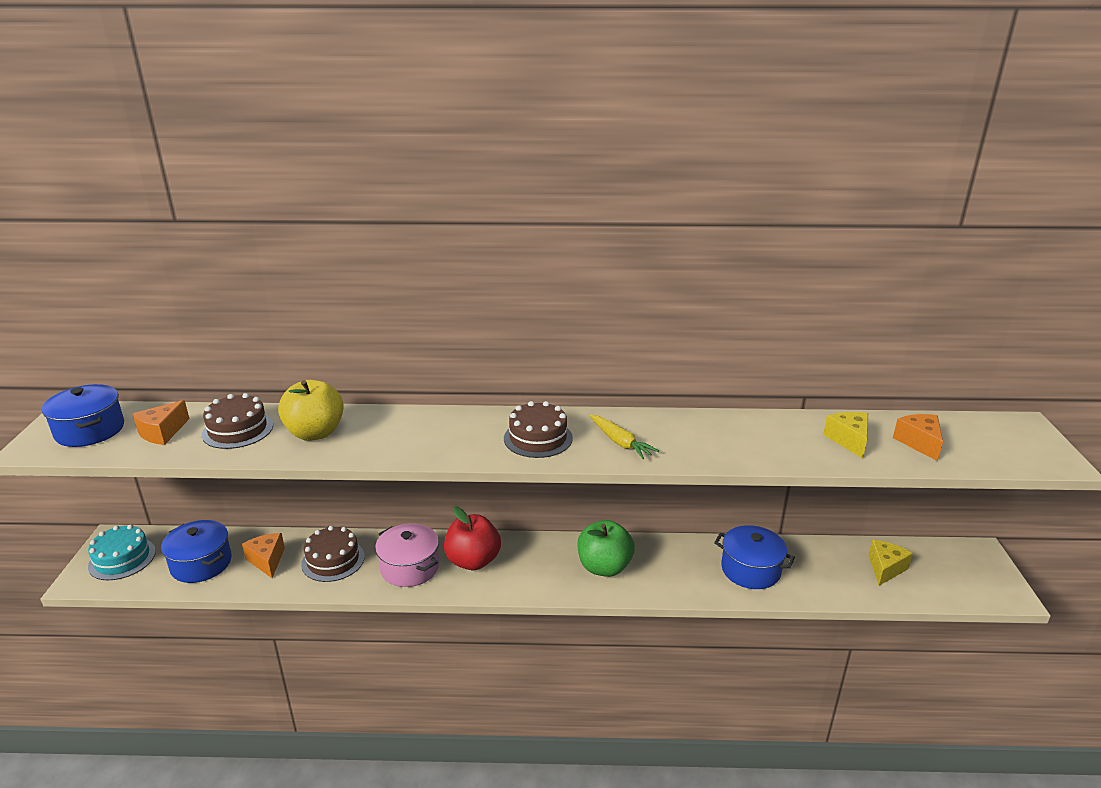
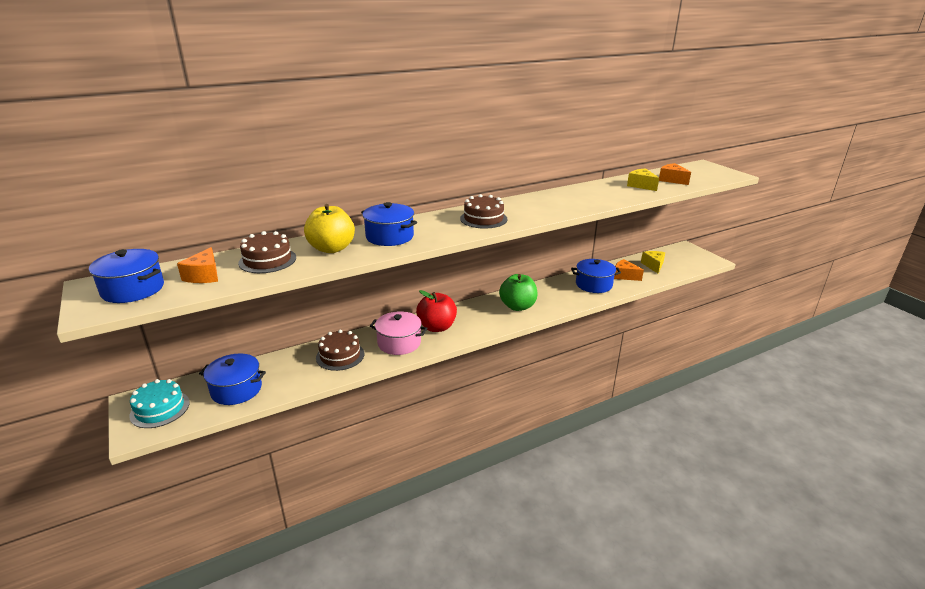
camera: 30 degrees left, 0 degrees up
(267, 560) = (289, 371): orange cheese -> orange cheese (624, 276)
(394, 434) = (389, 237): none -> blue pot
(620, 442) = (532, 210): yellow carrot -> none

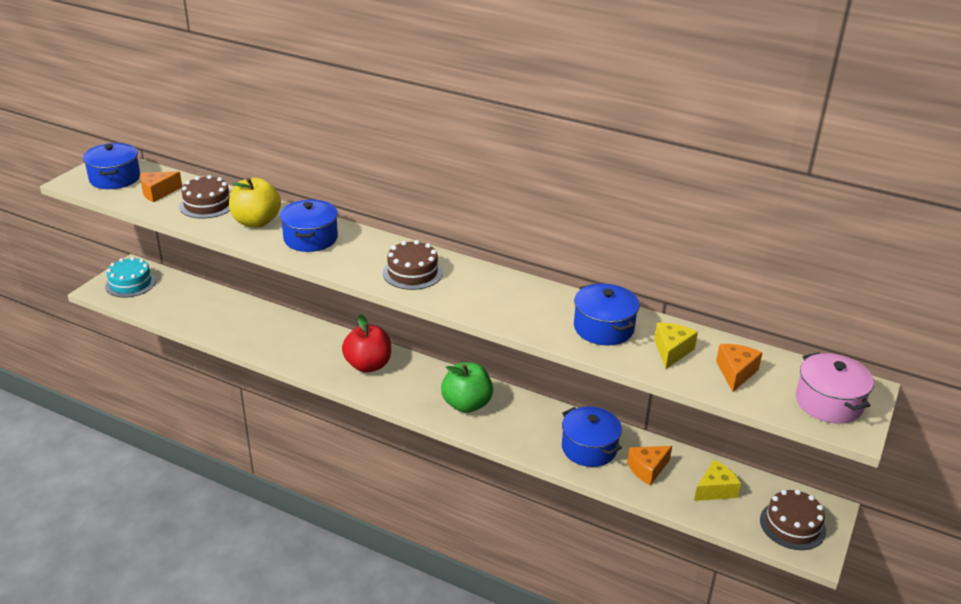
camera: 55 degrees right, 5 degrees up
(236, 390) = (178, 304): blue pot -> blue pot (603, 328)
(340, 356) = (267, 330): brown cake -> brown cake (792, 525)
(399, 343) = (318, 354): pink pot -> pink pot (829, 403)
(624, 276) = (647, 469): orange cheese -> orange cheese turned 120 degrees counterclockwise

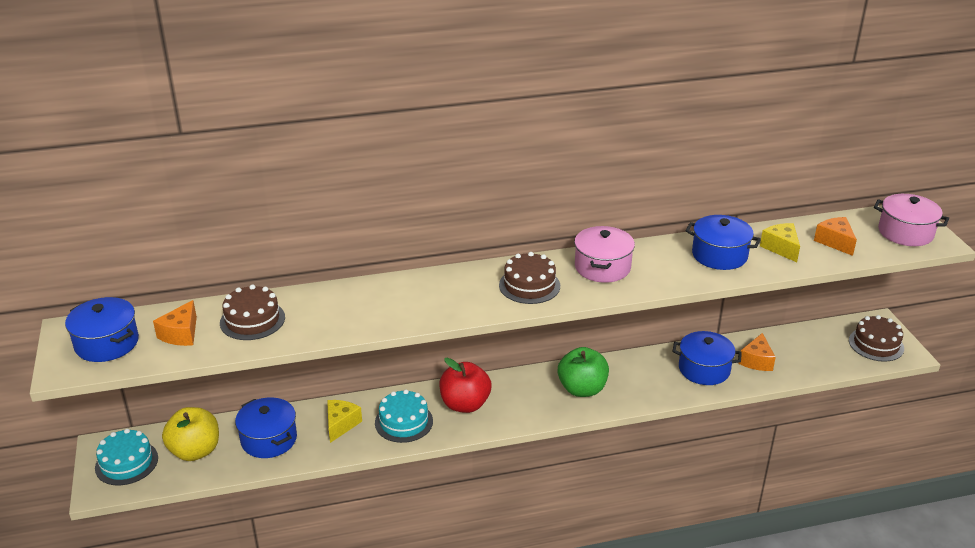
camera: 40 degrees left, 0 degrees up
(256, 222) = (328, 312): yellow apple -> yellow apple (195, 451)
(310, 238) = (401, 301): blue pot -> blue pot (269, 439)
(312, 353) = (404, 422): none -> turquoise cake
(489, 288) = (602, 267): none -> pink pot
(715, 490) = (810, 349): yellow cheese -> yellow cheese (341, 424)

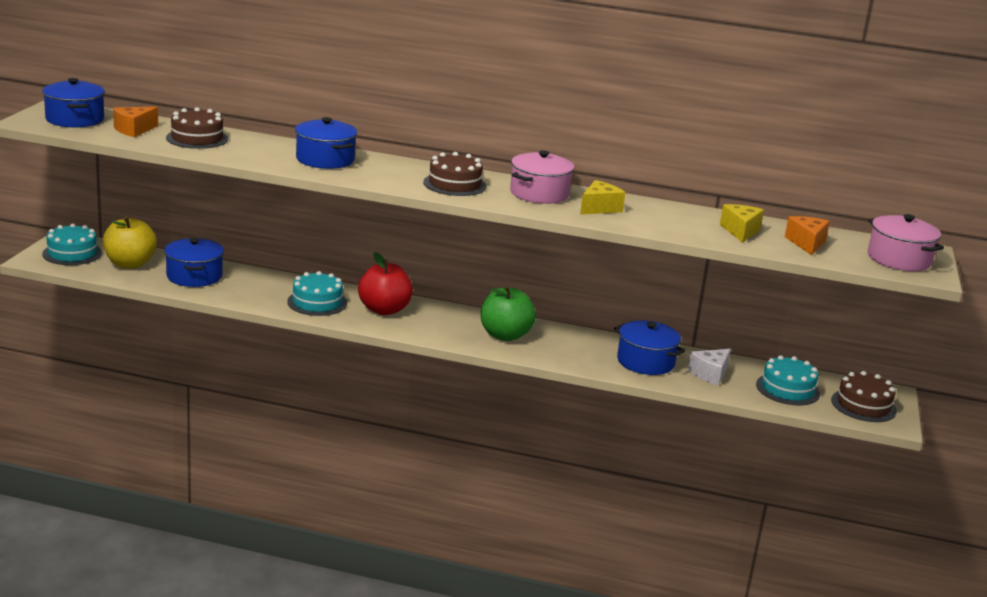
camera: 25 degrees right, 10 degrees down
(341, 424) = (262, 287): yellow cheese -> yellow cheese (599, 208)
(719, 255) = (667, 218): blue pot -> blue pot (325, 159)
(756, 361) = (710, 374): orange cheese -> white cheese
(817, 351) = (787, 389): none -> turquoise cake

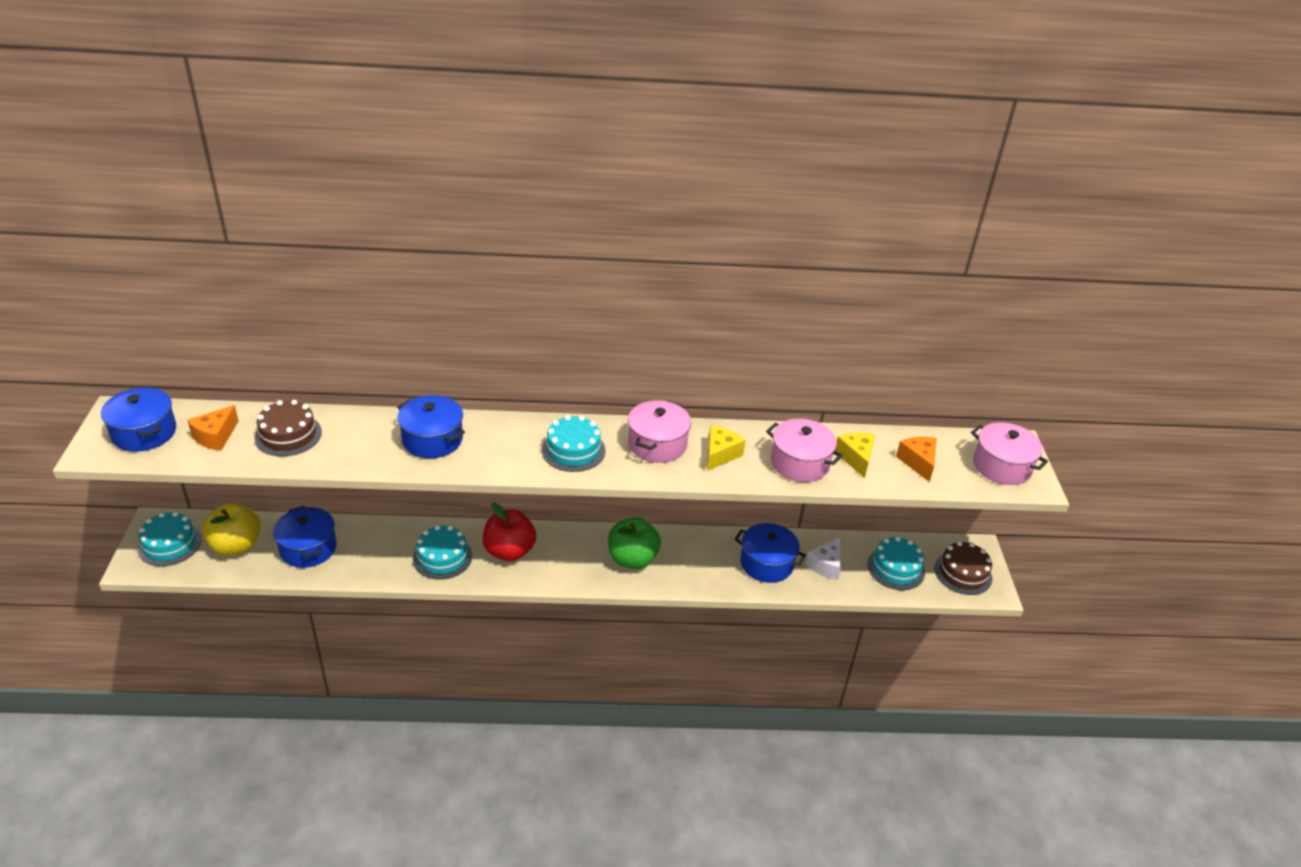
camera: 15 degrees left, 15 degrees up
(454, 184) = (573, 450): brown cake -> turquoise cake
(679, 224) = (799, 463): none -> pink pot

